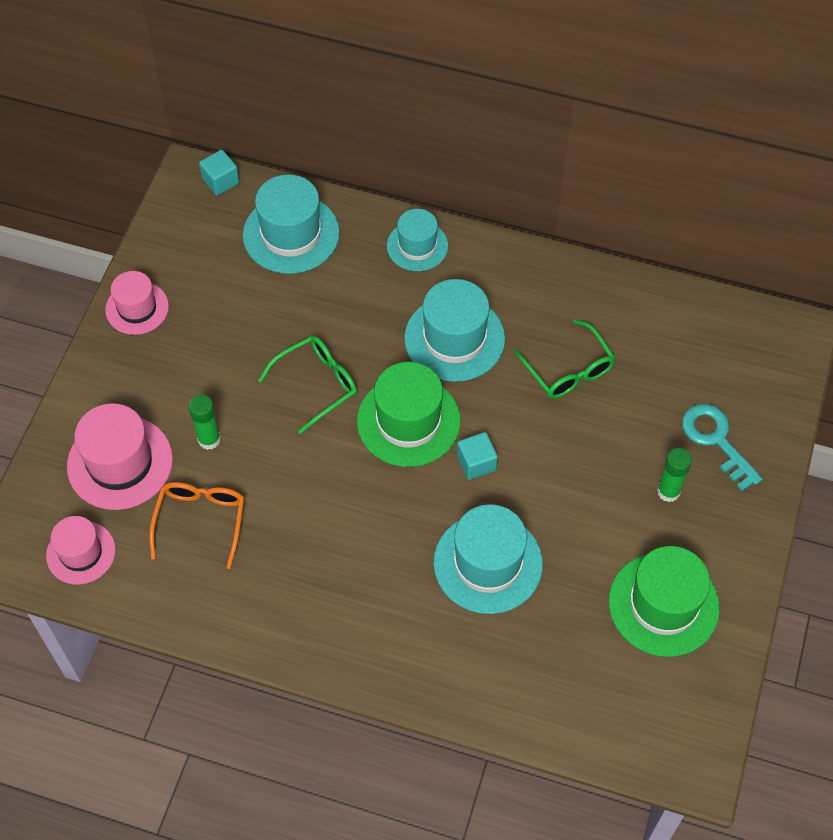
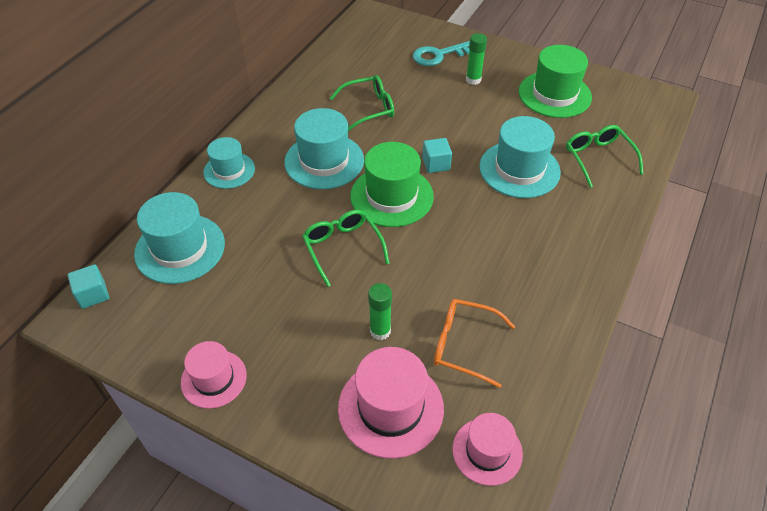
camera: 80 degrees left, 10 degrees down
(531, 664) = (598, 159): none -> green glasses

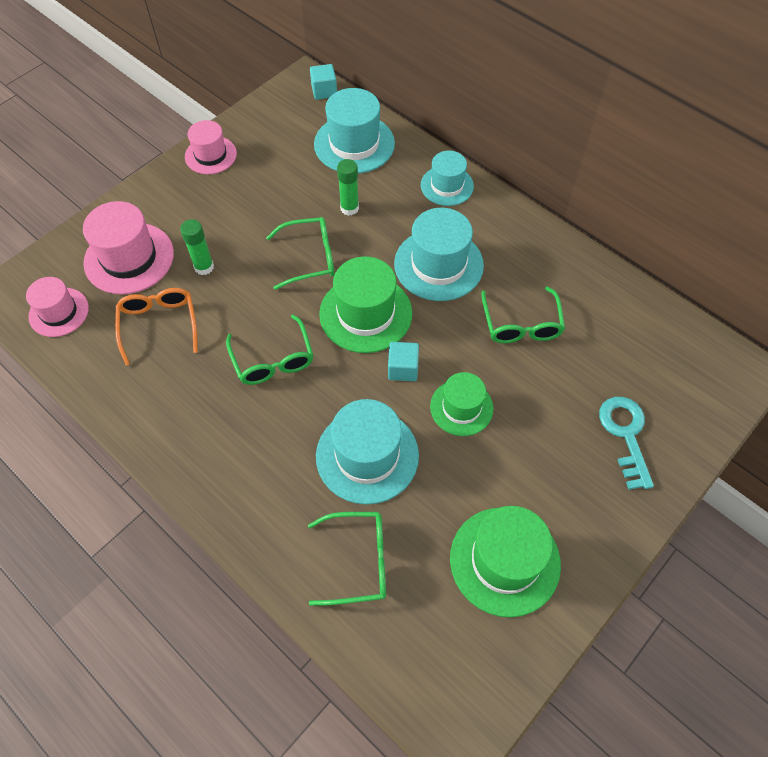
camera: 105 degrees right, 10 degrees up
(455, 128) = (461, 407): none -> green hat
(463, 246) = (272, 359): none -> green glasses
(464, 345) = (159, 325): orange glasses -> orange glasses turned 45 degrees counterclockwise
(473, 80) = (559, 461): green glue stick -> green glue stick (349, 208)

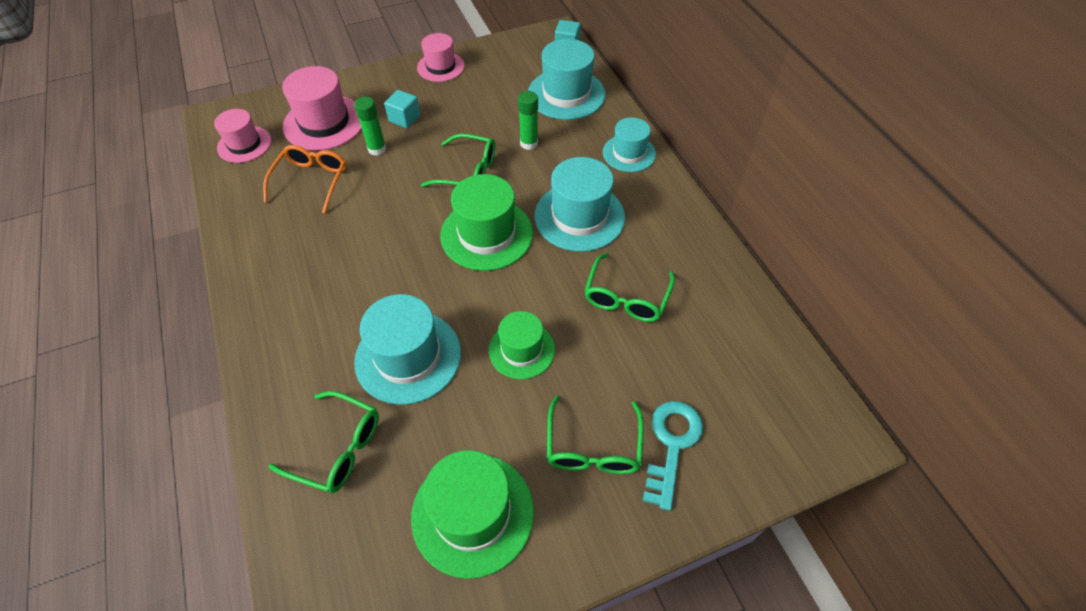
camera: 25 degrees right, 5 degrees down
(272, 359) = (382, 242): green glasses -> green glasses (593, 446)
(403, 369) = (489, 294): turquoise cube -> turquoise cube (404, 119)

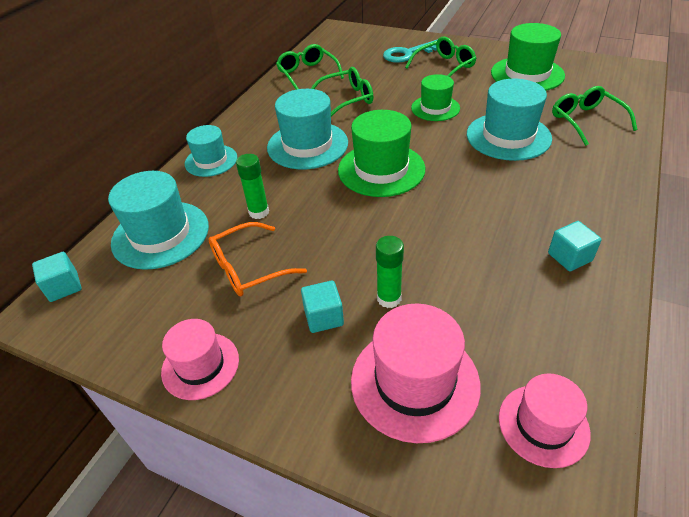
camera: 130 degrees left, 10 degrees down
(274, 249) = (569, 257): none -> turquoise cube
(311, 181) = (488, 306): orange glasses -> orange glasses (249, 268)
(467, 172) = (336, 221): green glasses -> green glasses (308, 74)

